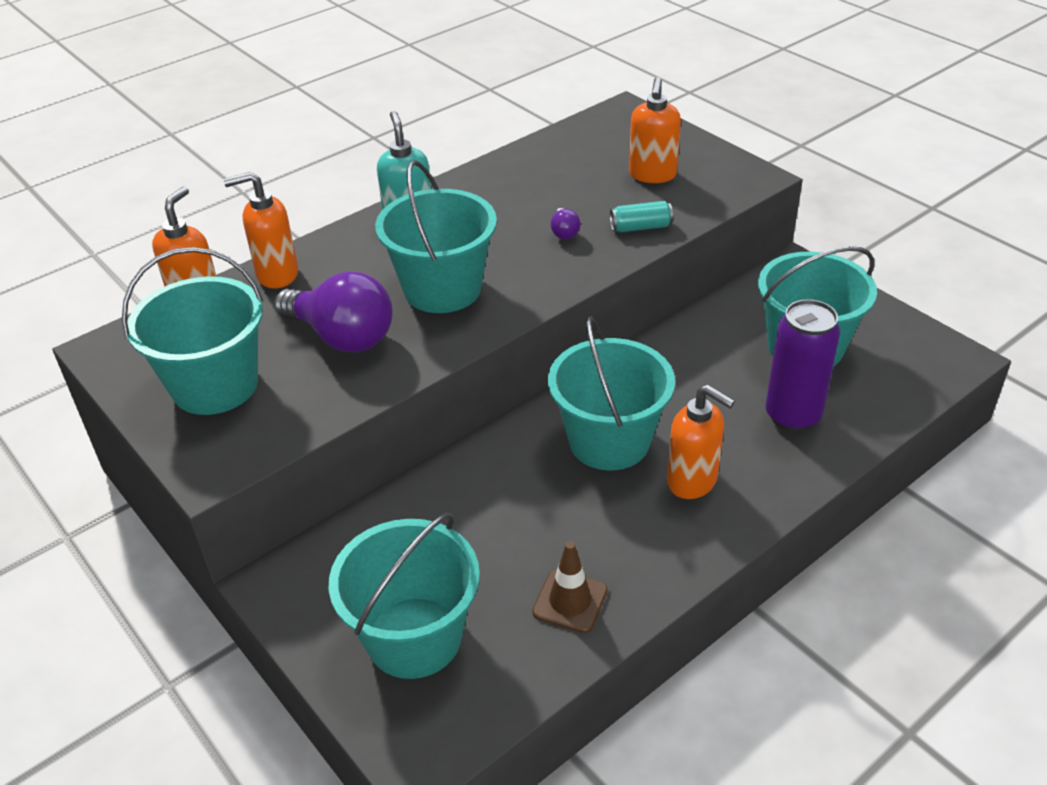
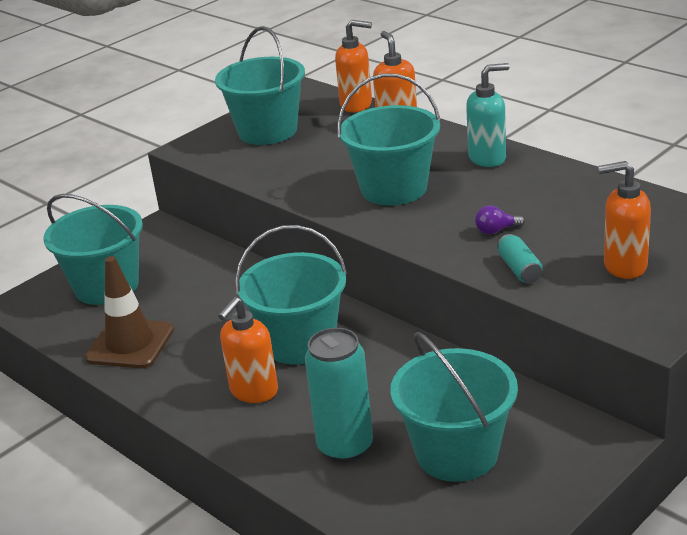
camera: 85 degrees right, 10 degrees down
(342, 337) = (325, 162): purple light bulb -> none
(570, 601) = (130, 344): brown traffic cone -> brown traffic cone, size x1.54
(792, 416) = (345, 447): purple can -> turquoise can

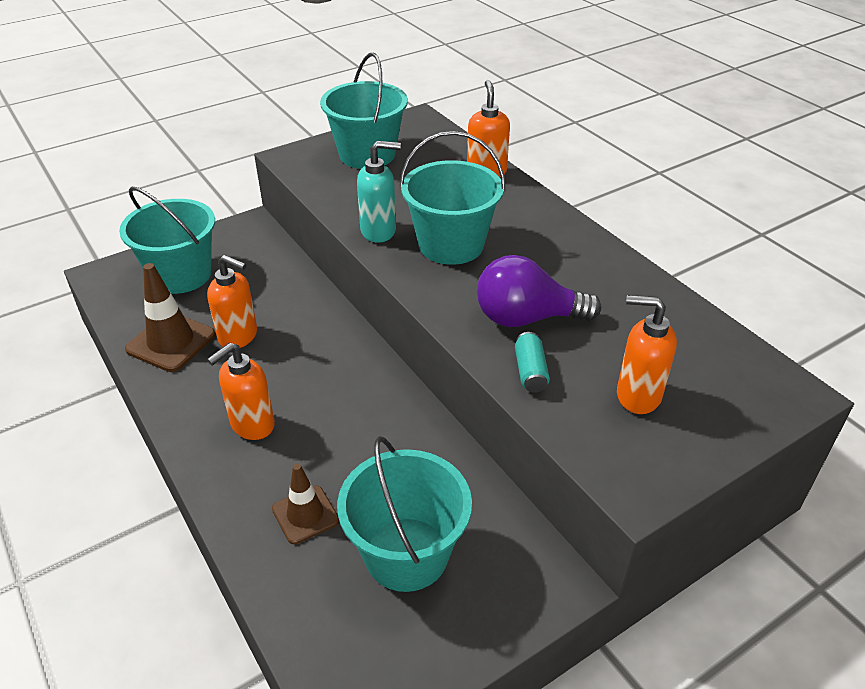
camera: 10 degrees right, 10 degrees up
(300, 342) = (317, 381): turquoise bucket -> none
(345, 447) = (305, 515): turquoise can -> brown traffic cone
(356, 105) = (459, 144): orange soap dispenser -> orange soap dispenser (239, 336)
(487, 158) = (554, 231): turquoise soap dispenser -> turquoise soap dispenser (379, 231)
(496, 230) = (527, 318): purple light bulb -> purple light bulb, size x2.38

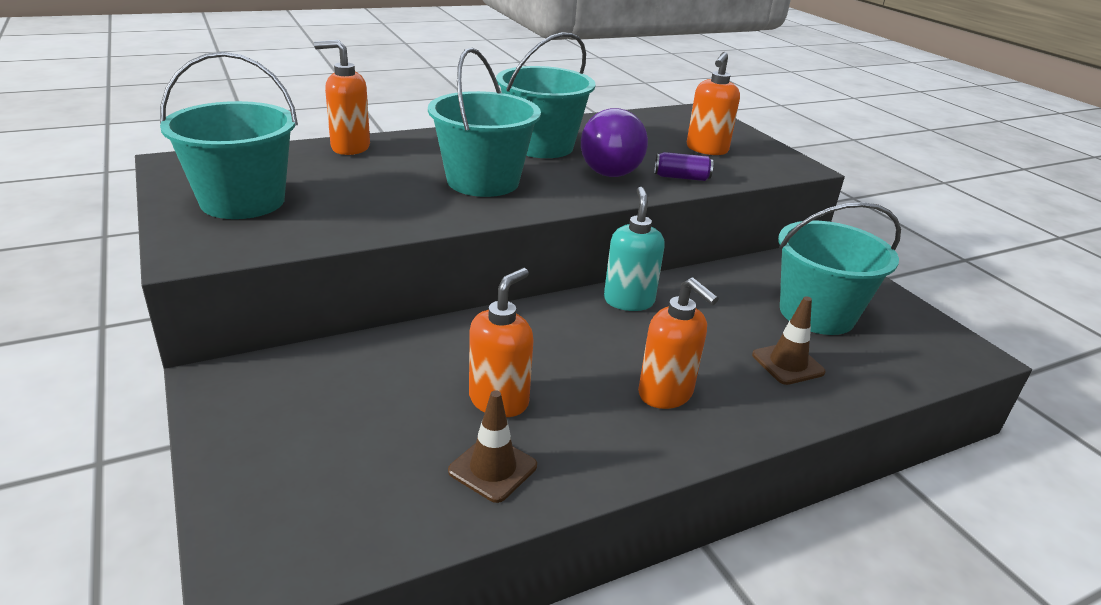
camera: 85 degrees left, 10 degrees down
(171, 342) = (493, 468): brown traffic cone -> brown traffic cone, size x0.65
(181, 275) = (317, 461): turquoise bucket -> turquoise bucket (541, 146)
(379, 231) = (436, 213): turquoise soap dispenser -> turquoise soap dispenser (628, 301)
(530, 371) = (681, 177): turquoise can -> purple can

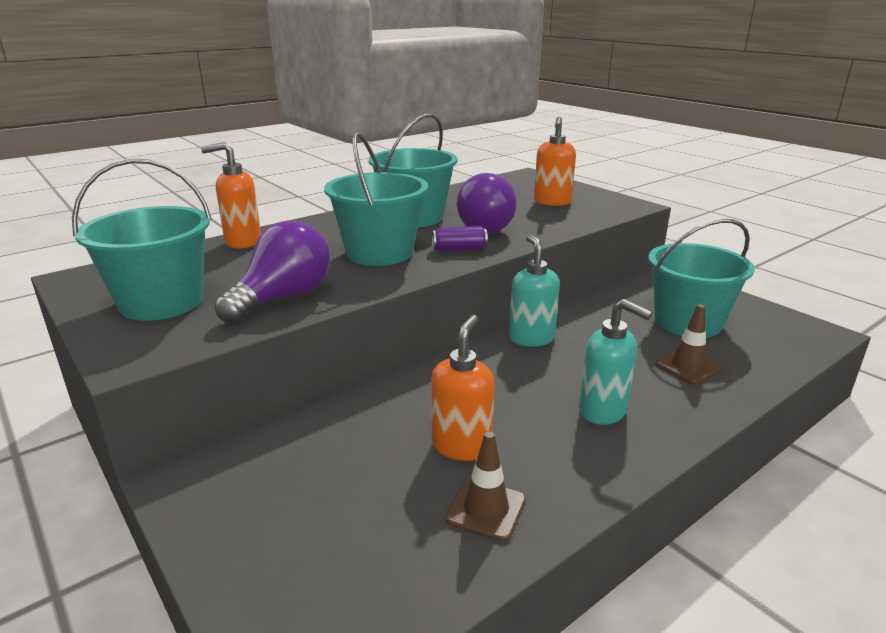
camera: 10 degrees left, 5 degrees down
(360, 216) = (283, 298): none -> purple light bulb
(666, 394) = (603, 411): orange soap dispenser -> turquoise soap dispenser
(681, 177) = (545, 226): purple can -> purple can (459, 249)

